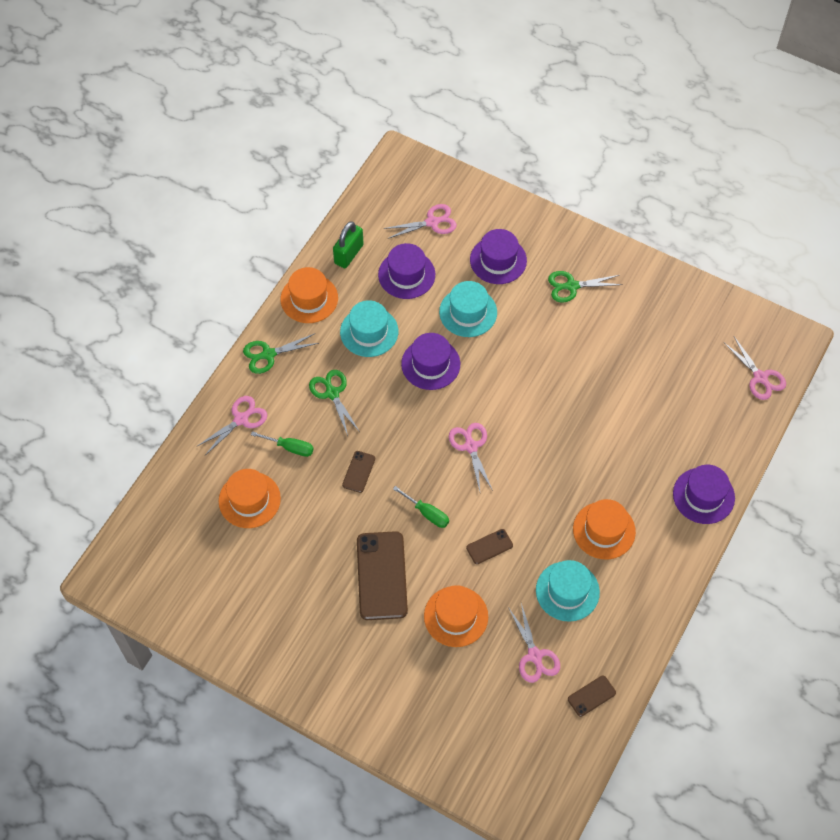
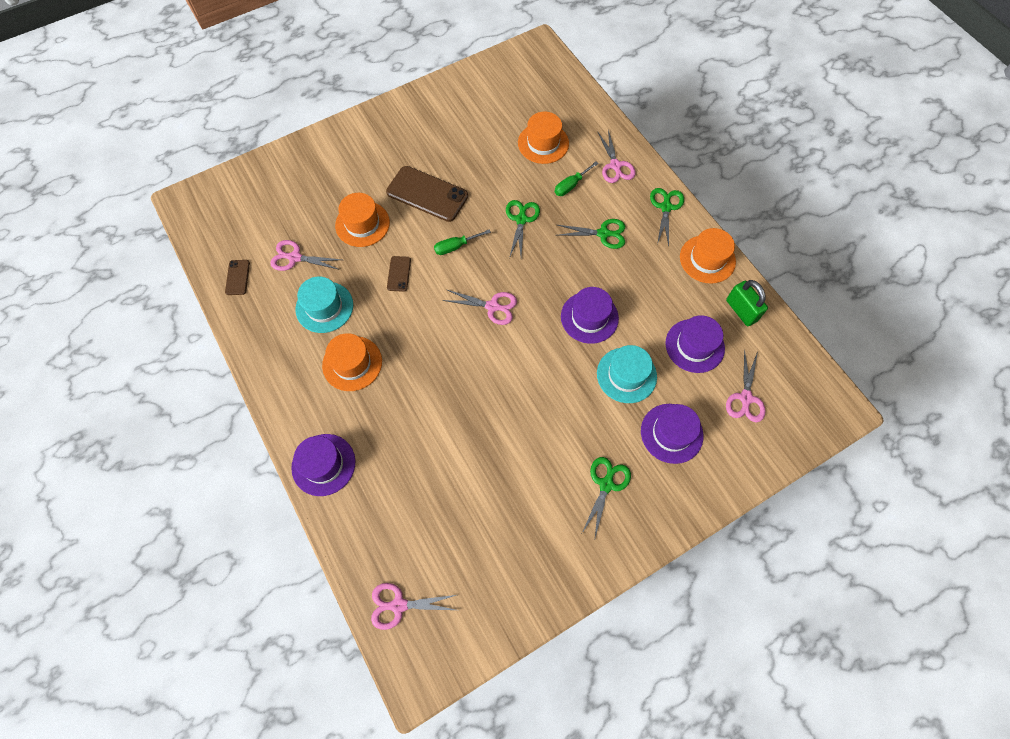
camera: 120 degrees right, 5 degrees up
(358, 472) = (521, 219): brown phone -> green scissors
(369, 332) = (648, 287): turquoise hat -> none

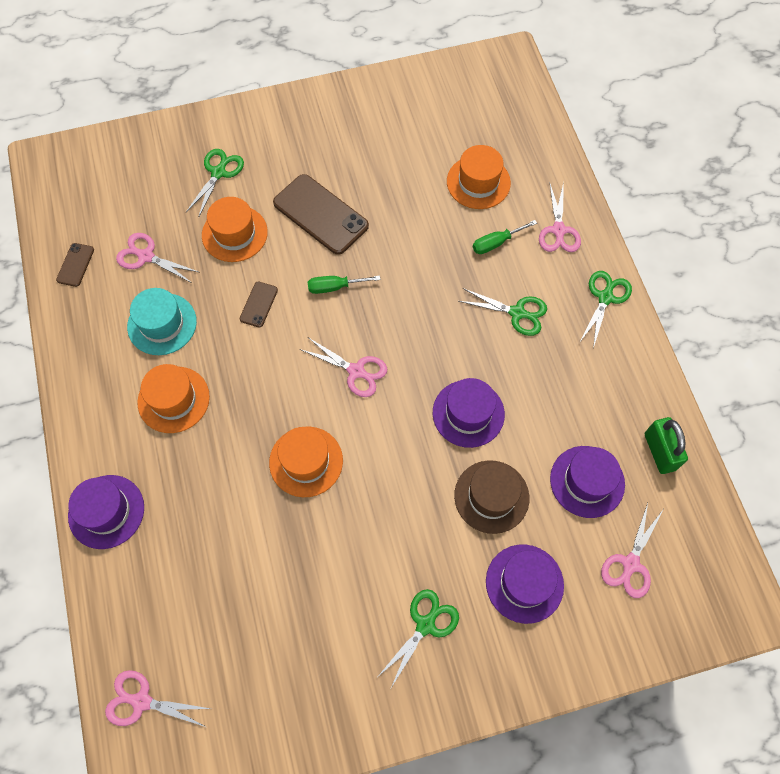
camera: 15 degrees right, 0 degrees up
(521, 219) = (423, 271): green scissors -> green scissors (219, 172)
(626, 375) = (491, 496): turquoise hat -> brown hat
(707, 259) = (637, 376): orange hat -> orange hat (306, 461)

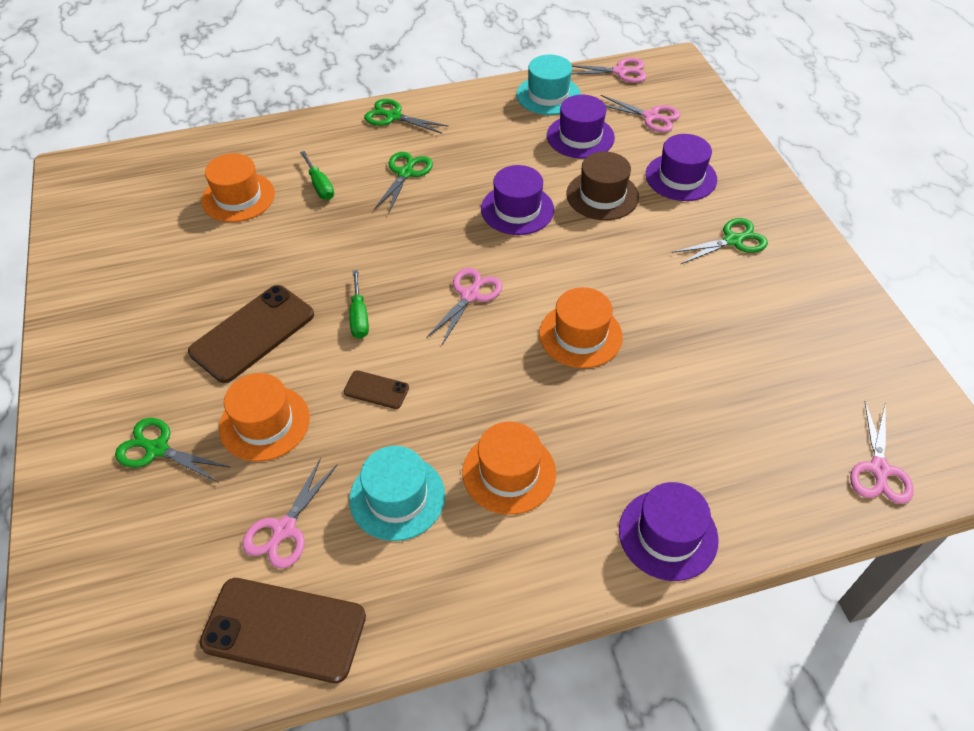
camera: 90 degrees left, 15 degrees down
(75, 265) = (284, 629): brown phone -> brown phone, size x2.07
(426, 624) = (733, 240): green scissors -> green scissors turned 120 degrees clockwise
(558, 231) = (313, 142): pink scissors -> pink scissors (621, 71)
(659, 451) = (548, 95): green padlock -> turquoise hat

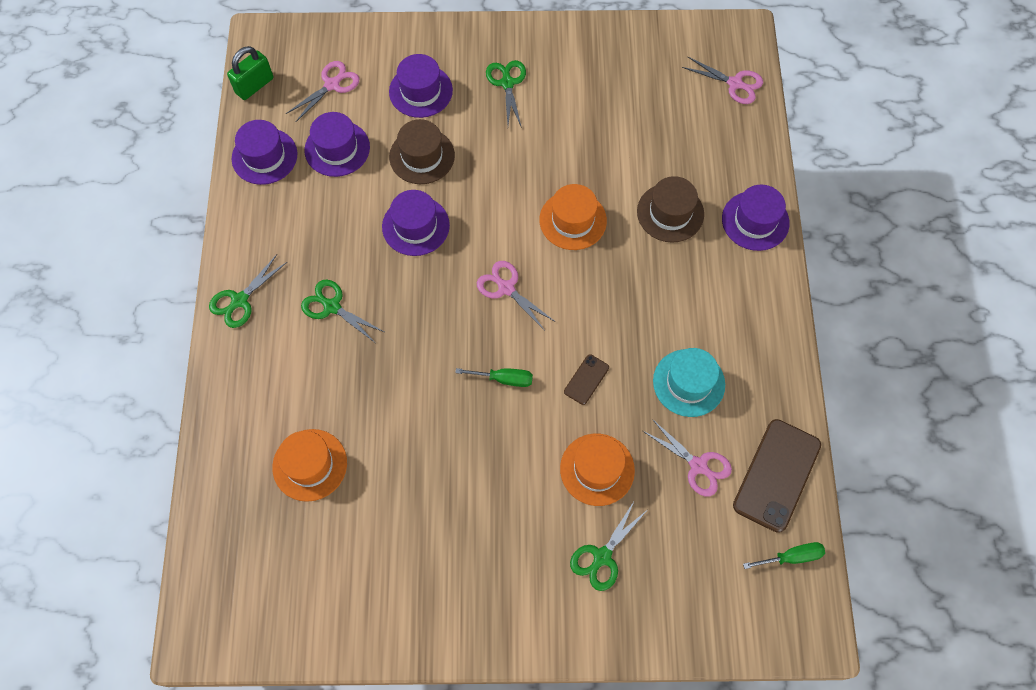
camera: 75 degrees left, 15 degrees up
(252, 333) = (497, 469): brown phone -> none
(320, 186) = (321, 386): green screwdriver -> green screwdriver (791, 557)
(509, 472) = (685, 303): orange hat -> none
(548, 95) = (264, 156): turquoise hat -> purple hat
(621, 71) = (254, 85): pink scissors -> green padlock
(635, 431) = (670, 213): none -> brown hat

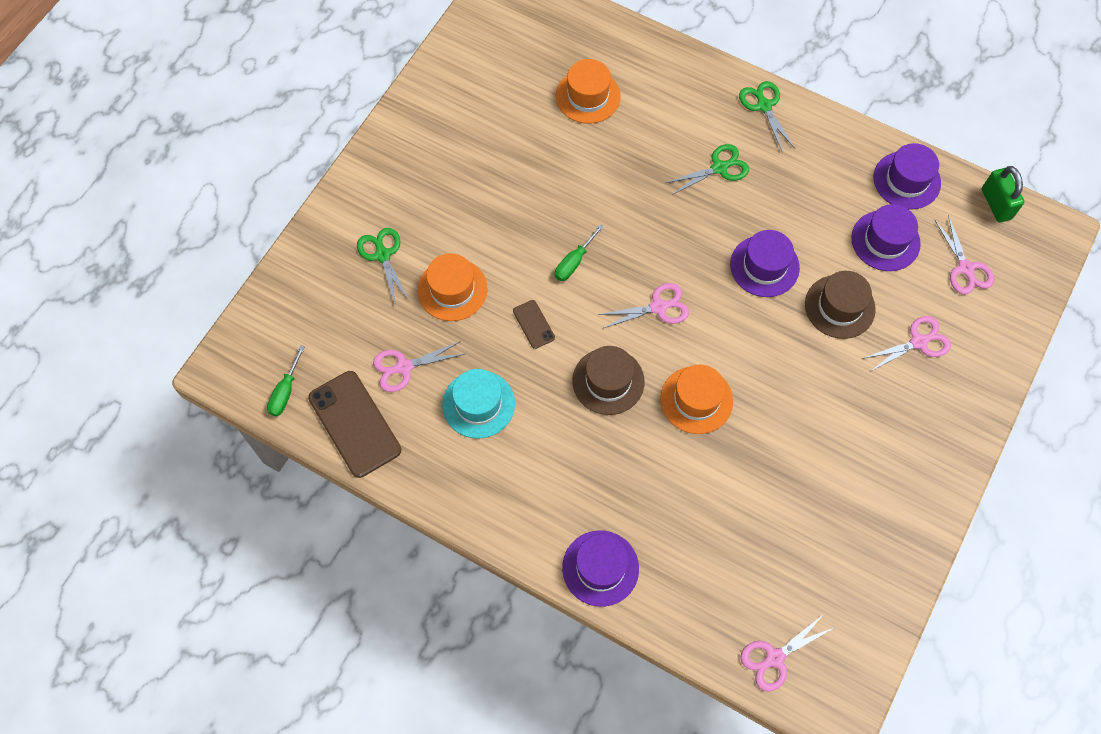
camera: 120 degrees right, 0 degrees up
(421, 91) = (919, 342): purple hat -> pink scissors
(507, 82) = (891, 426): green scissors -> none
(670, 213) = (655, 492): brown hat -> brown hat (608, 381)

